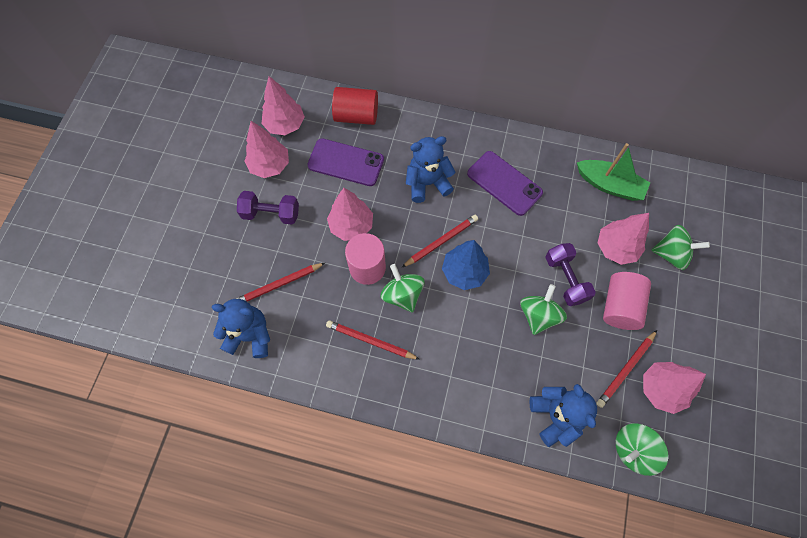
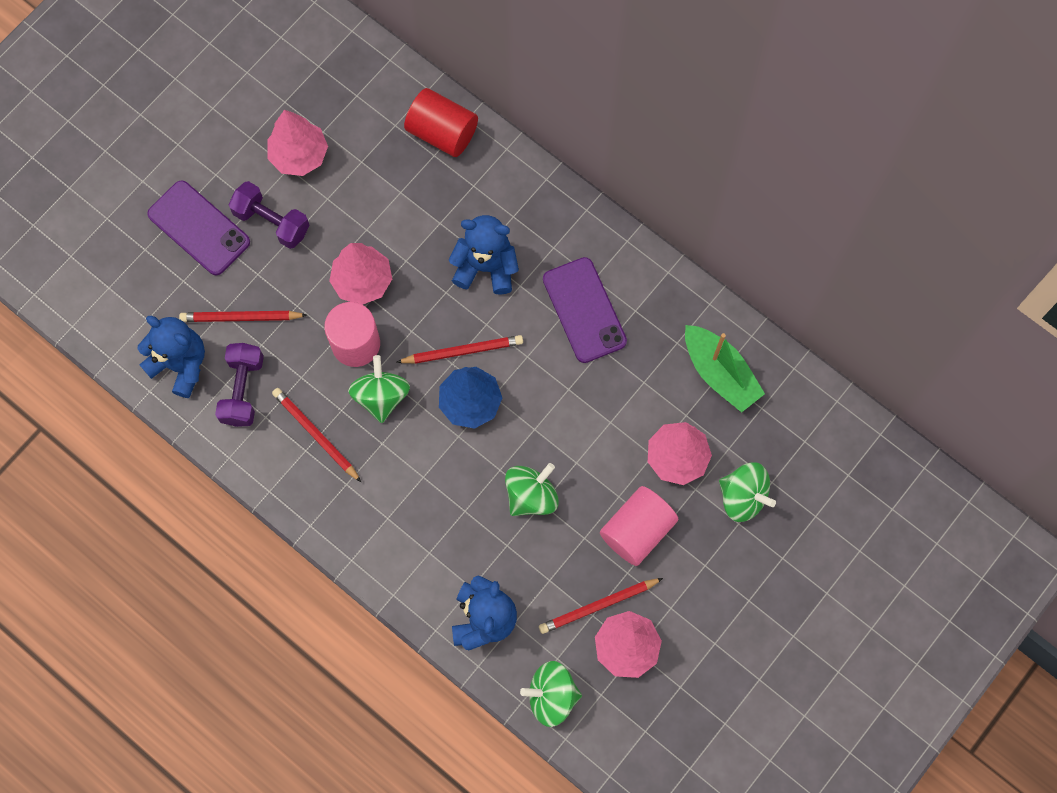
camera: 25 degrees right, 5 degrees up
(285, 125) = (344, 106): pink tree -> none
(346, 162) = (396, 193): purple phone -> purple phone (199, 228)
(565, 279) = (590, 467): purple dumbbell -> purple dumbbell (243, 390)

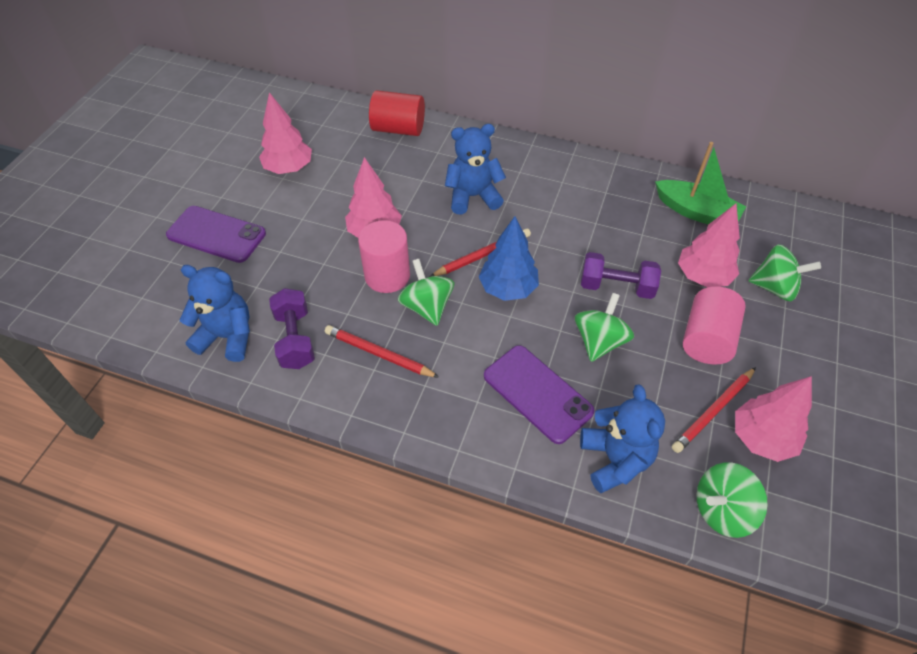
camera: 20 degrees left, 20 degrees down
(241, 318) = (275, 286): red pencil -> none
(272, 222) = (280, 214): purple dumbbell -> purple dumbbell (616, 287)
(584, 310) = (566, 202): purple phone -> purple phone (537, 393)

